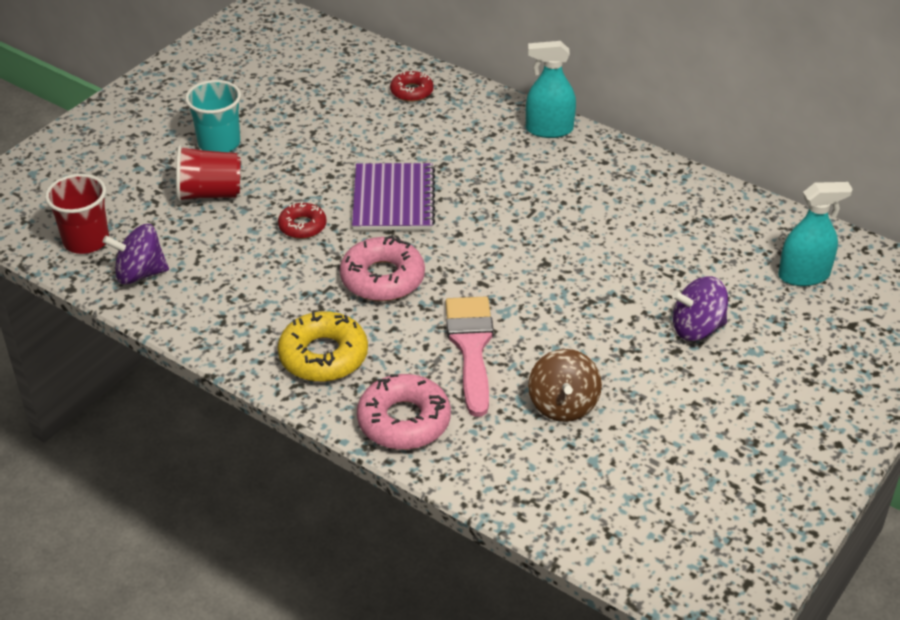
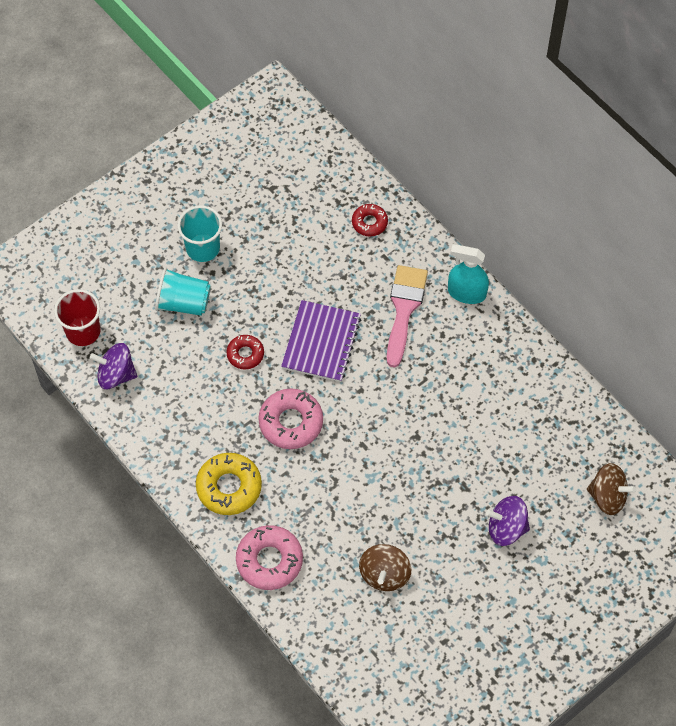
camera: 15 degrees right, 20 degrees up
(209, 194) = (183, 303): red cup -> turquoise cup
(471, 347) = (336, 505): pink brush -> pink brush (404, 309)
(804, 275) = (607, 497): turquoise spray bottle -> brown spinning top

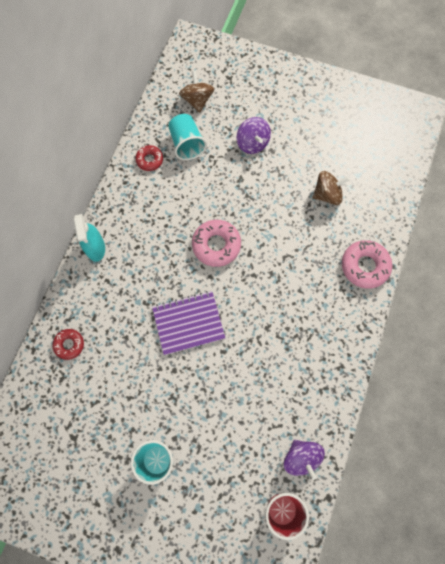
camera: 120 degrees left, 10 degrees up
(183, 303) = (213, 444): turquoise cup -> turquoise cup (187, 144)
(229, 487) = (333, 321): yellow donut -> none
(245, 354) = (228, 371): red donut -> red donut (149, 160)
(291, 422) = (261, 308): pink donut -> pink donut (216, 245)
(404, 309) = (130, 282): pink brush -> none

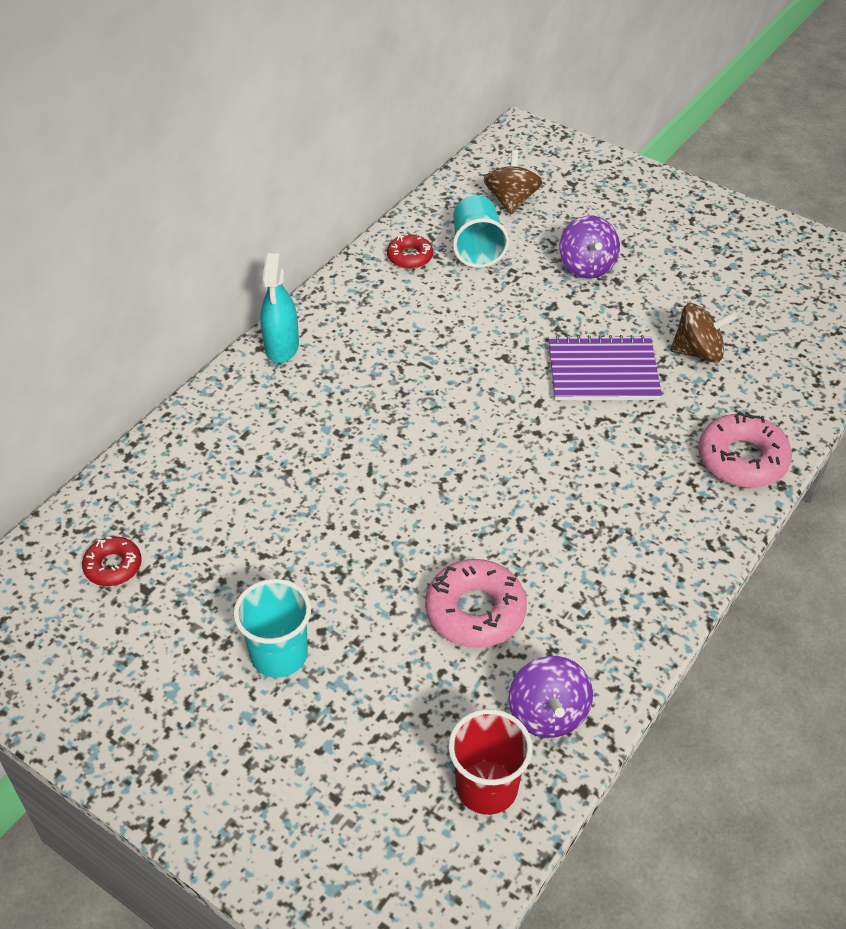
camera: 15 degrees right, 25 degrees down
(69, 344) = (190, 461): red donut -> red donut (113, 566)
(188, 323) = (402, 474): purple notebook -> purple notebook (603, 371)
(216, 245) = (485, 381): pink donut -> pink donut (475, 611)

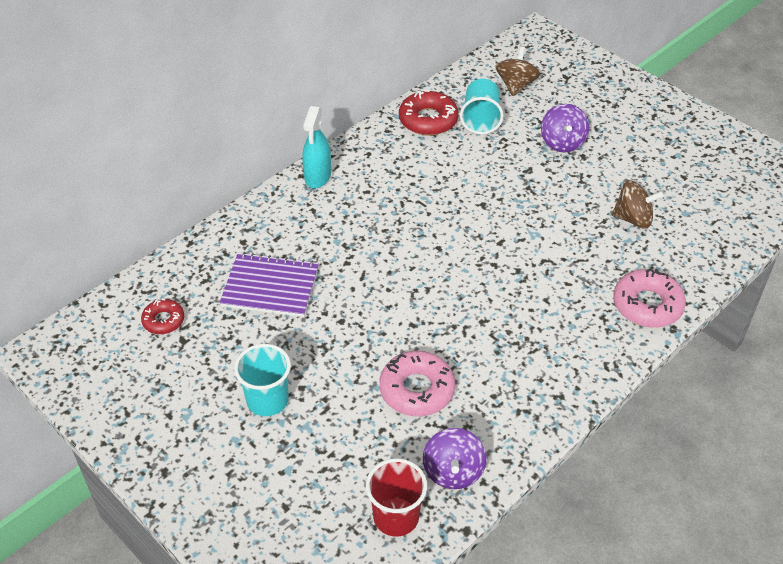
camera: 10 degrees right, 0 degrees up
(410, 257) = (428, 120): red donut -> red donut, size x1.68
(603, 371) = (555, 224): purple notebook -> purple notebook (270, 287)

